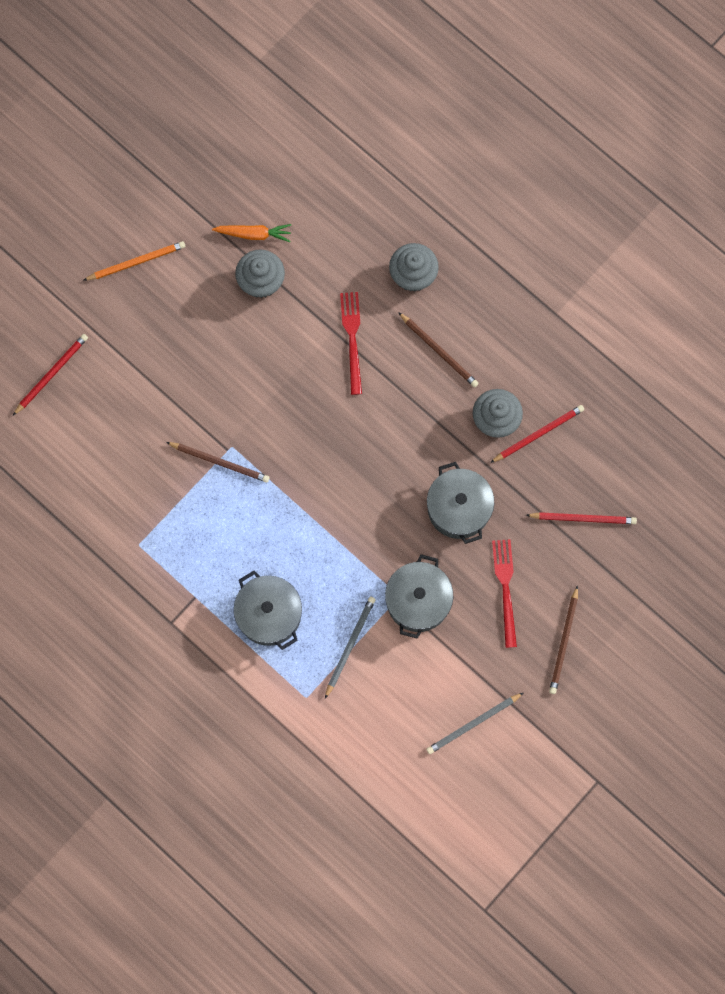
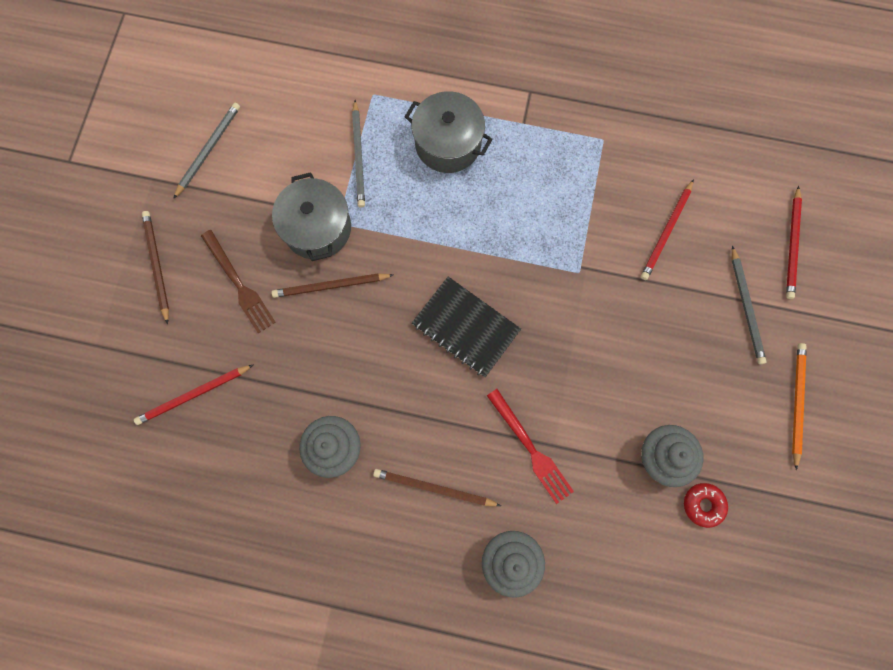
camera: 150 degrees right, 0 degrees up
(123, 348) = (746, 307): none -> grey pencil
(136, 262) = (796, 402): orange pencil -> orange pencil turned 150 degrees clockwise
(220, 462) = (580, 251): brown pencil -> brown pencil (330, 286)
(254, 234) = (703, 504): orange carrot -> red donut
(346, 453) = (466, 327): none -> black notebook
(459, 508) = (325, 335): grey pot -> none
(505, 588) = (239, 284): red fork -> brown fork
(538, 434) = (282, 457): red pencil -> red pencil (666, 232)

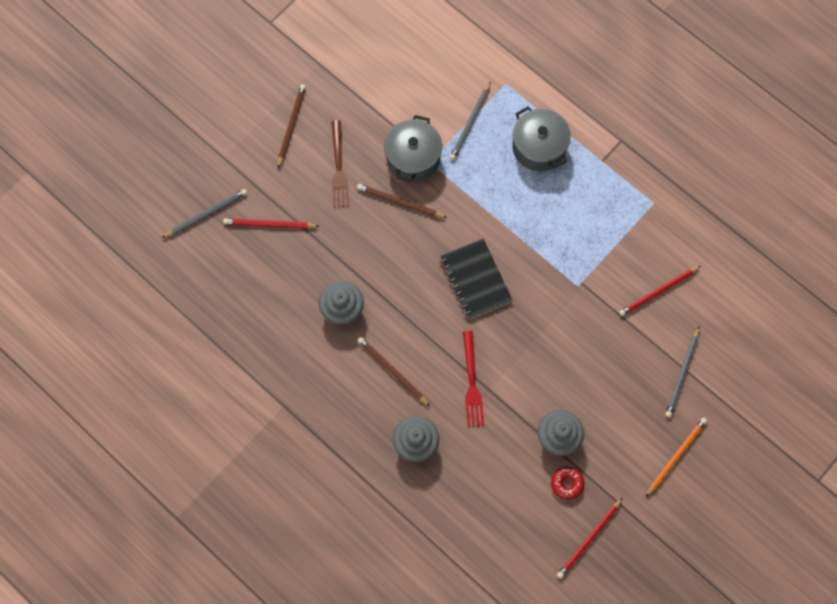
camera: 30 degrees right, 5 degrees down
(209, 150) = (369, 64): grey pencil -> grey pencil (206, 214)
(792, 245) = (744, 350): red pencil -> red pencil (589, 539)

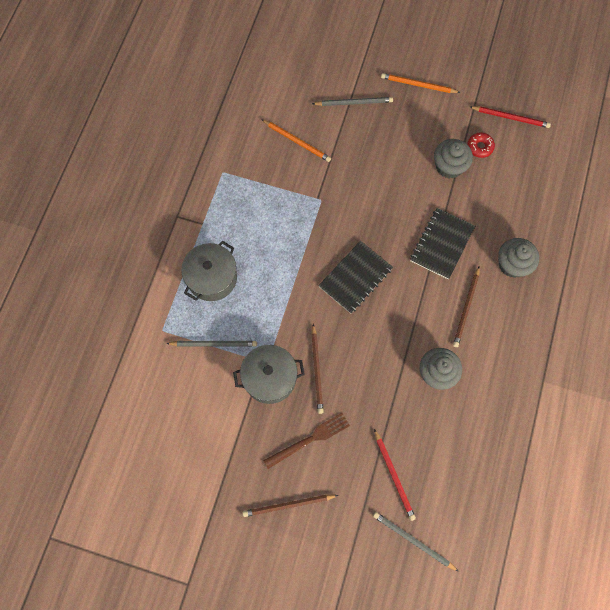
camera: 115 degrees left, 0 degrees up
(472, 382) = (441, 244): red fork -> black notebook
(658, 292) = (297, 141): red pencil -> orange pencil

